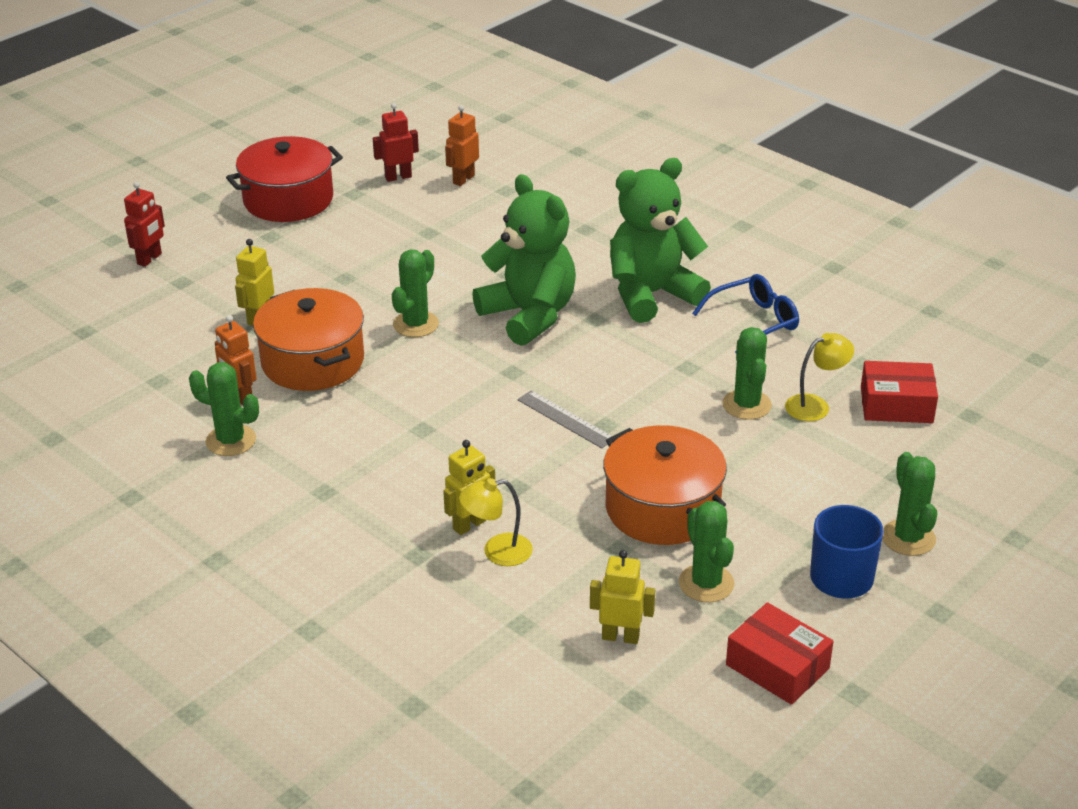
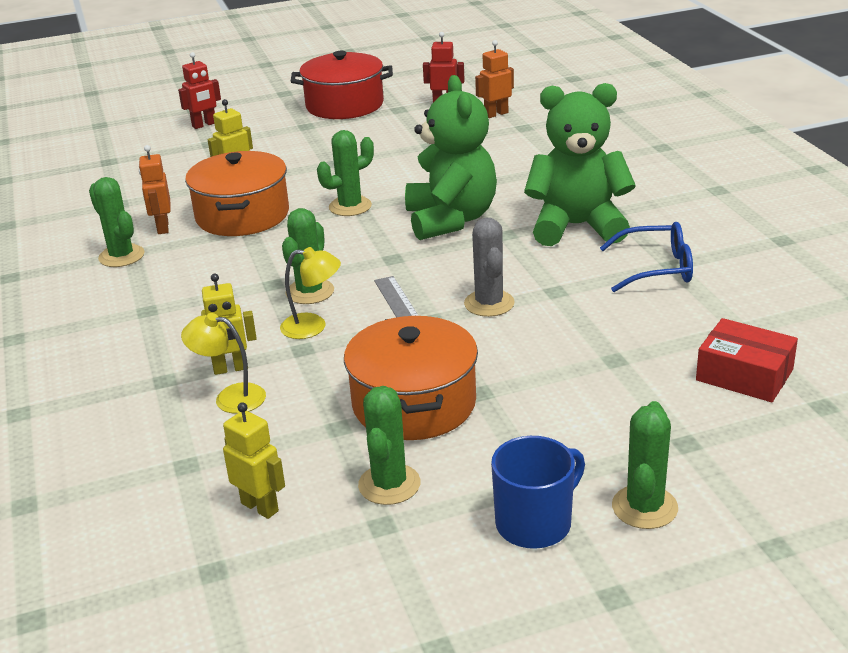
camera: 30 degrees right, 5 degrees down
(642, 395) = (489, 303): none -> grey cactus
(747, 405) = (583, 336): green cactus -> green cactus (310, 292)
(777, 667) = (382, 590): red box -> none
(815, 405) = (654, 354): yellow lamp -> yellow lamp (313, 327)

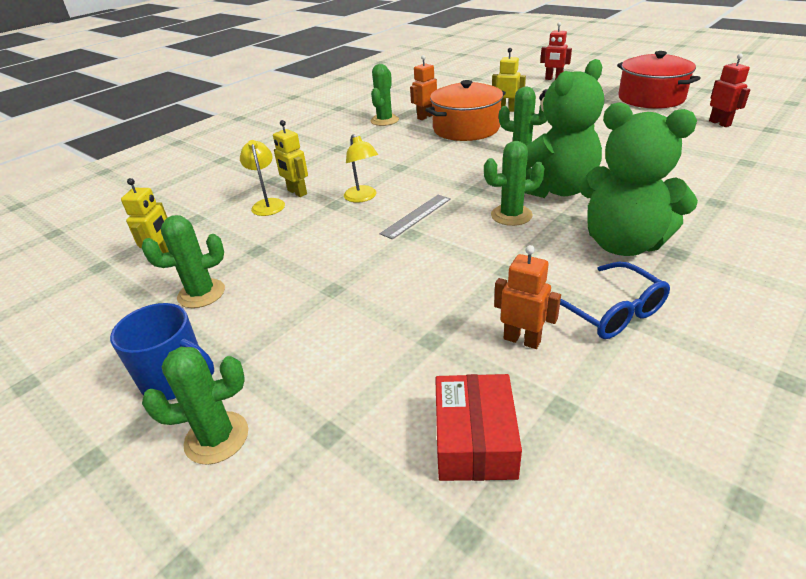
camera: 60 degrees right, 5 degrees up
(310, 292) = (402, 181): green cactus -> green cactus (511, 215)
(414, 404) = (300, 267): orange pot -> none
(489, 303) = (455, 248): grey cactus -> none
(496, 114) = (744, 144): orange robot -> orange robot (522, 340)
(577, 226) = (623, 244): green teddy bear -> green teddy bear turned 150 degrees clockwise

